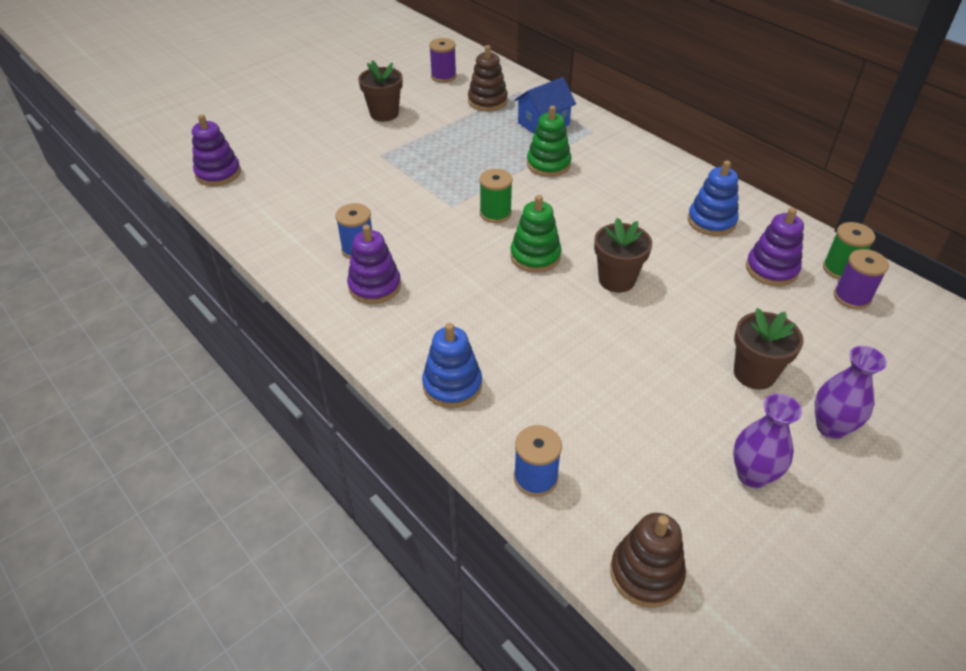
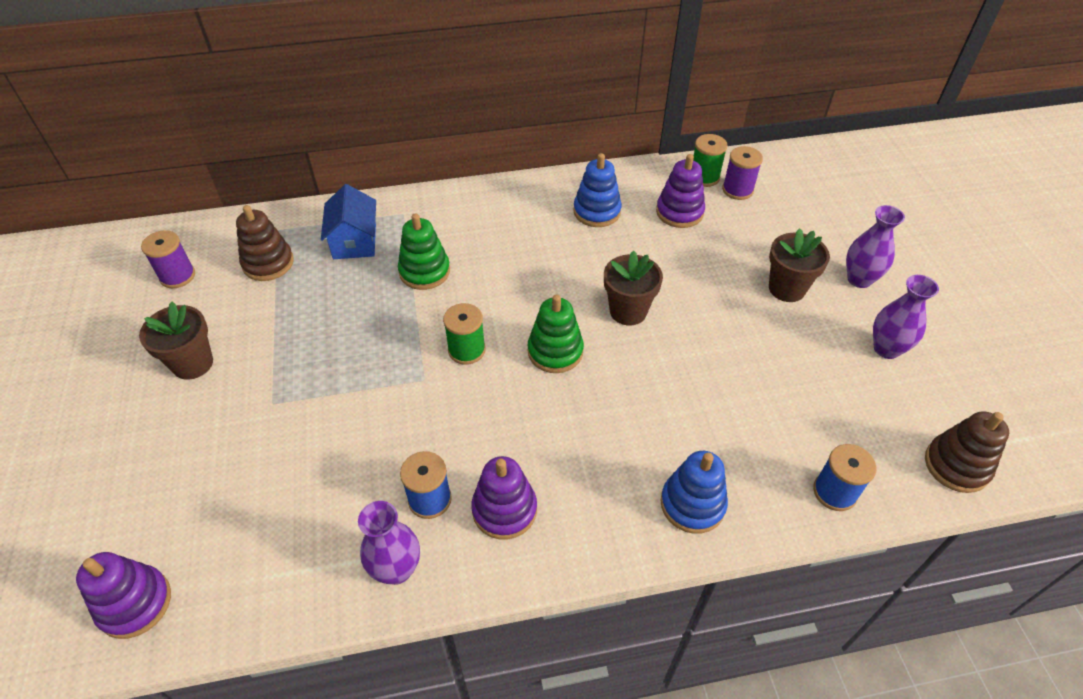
camera: 60 degrees left, 5 degrees up
(298, 257) = (396, 569): none -> purple vase

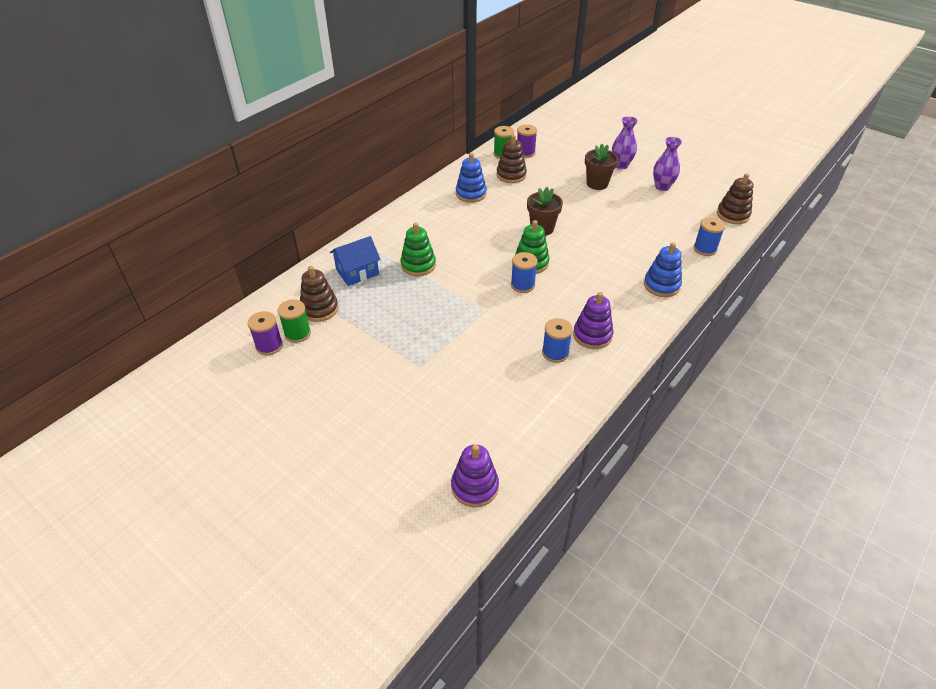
camera: 40 degrees left, 5 degrees down
(192, 363) = (346, 378): brown flower pot -> none
(354, 241) = (357, 272): blue house -> blue house turned 75 degrees counterclockwise
(396, 569) = (577, 387): purple vase -> none
(466, 350) = (488, 286): green spool -> green spool (297, 333)
(507, 376) = (522, 285): none -> blue spool
(679, 212) = (511, 175): purple stacking toy -> brown stacking toy

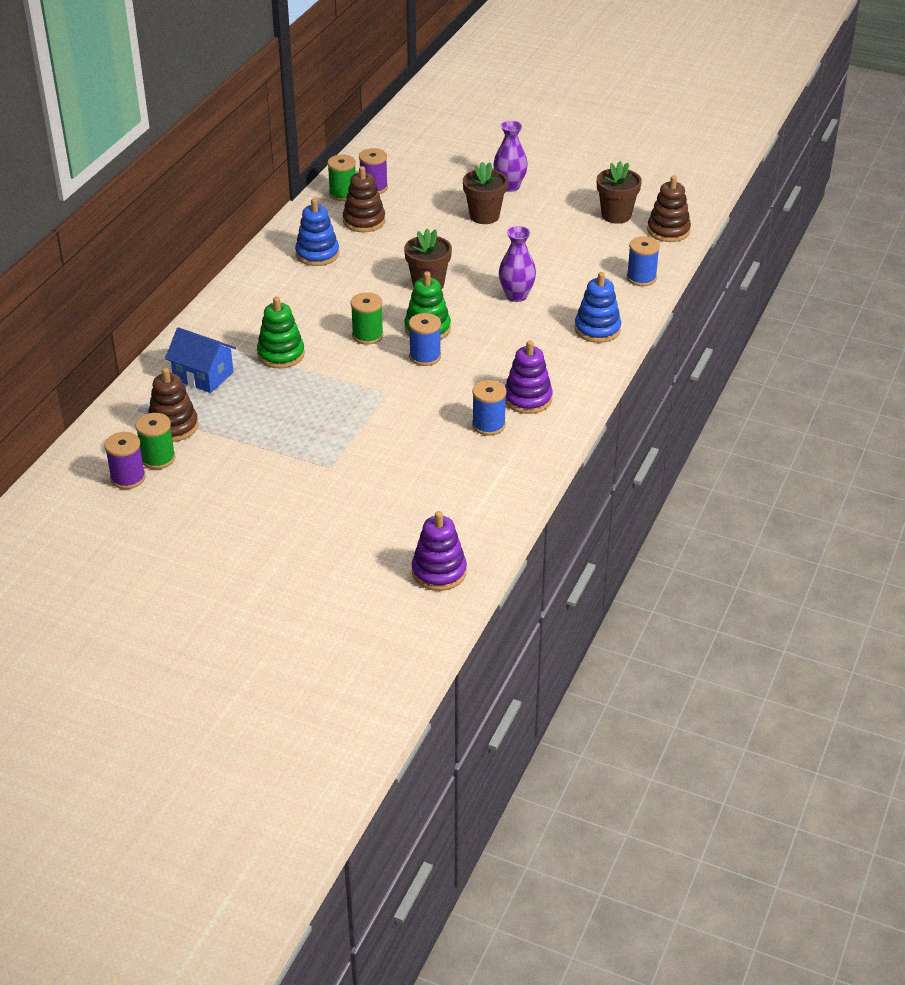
camera: 15 degrees left, 5 degrees down
(357, 272) = (203, 376): blue house -> blue house turned 75 degrees clockwise
(485, 261) = (367, 335): none -> green spool
(662, 187) = (571, 207): purple vase -> purple vase (516, 296)
(695, 197) = (616, 215): none -> brown flower pot

